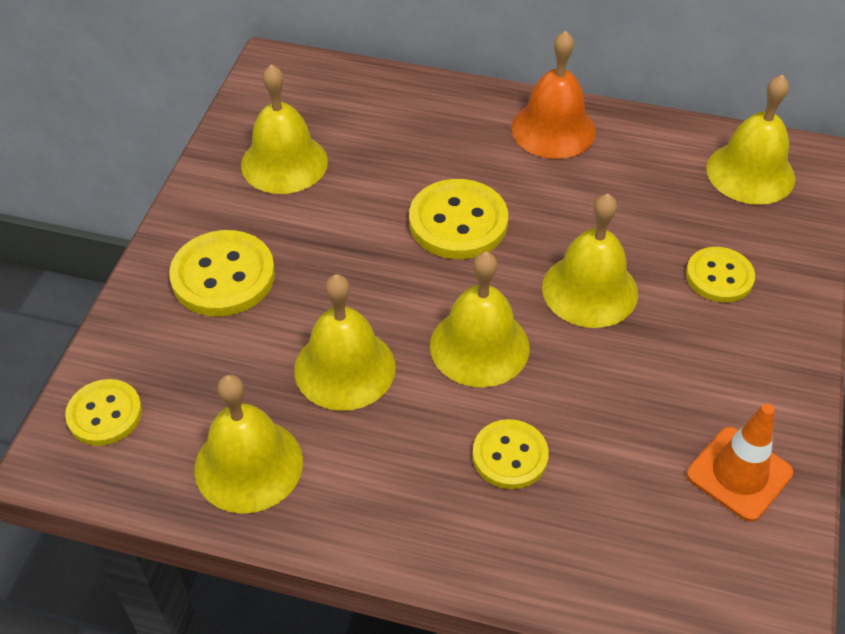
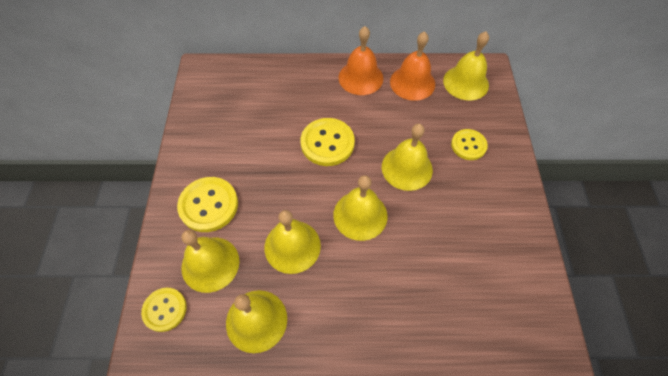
camera: 15 degrees left, 10 degrees up
(284, 163) = (223, 127): yellow bell -> yellow bell (210, 264)
(510, 456) = (395, 277): yellow button -> none
(647, 155) = (412, 82): none -> orange bell
(739, 474) = (512, 257): orange traffic cone -> none

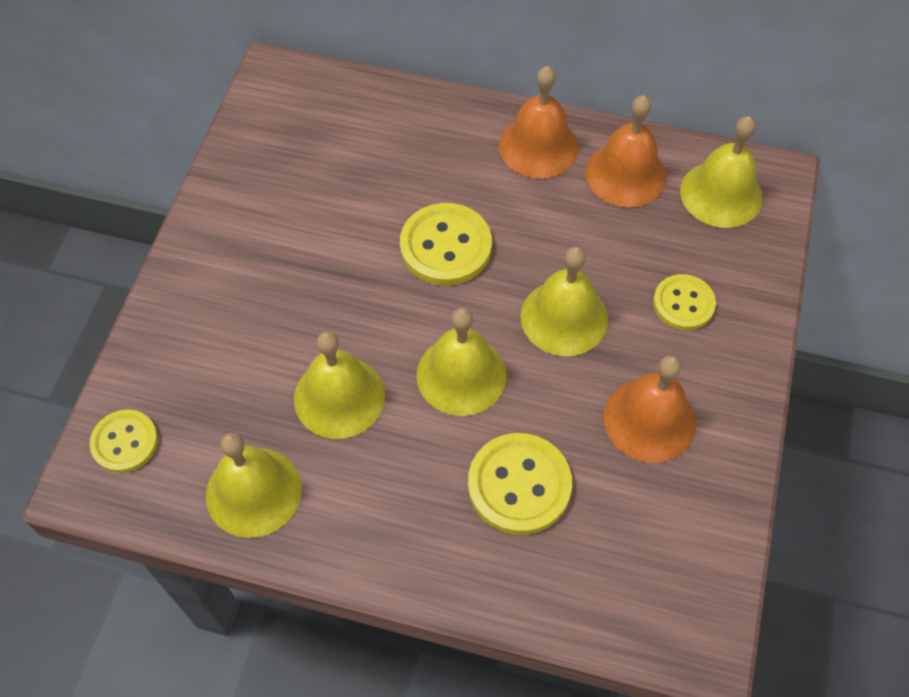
camera: 15 degrees right, 0 degrees up
(208, 205) = (228, 303): yellow button -> yellow button (519, 485)
(210, 264) = (208, 393): yellow bell -> none
(474, 215) = (649, 419): none -> orange bell

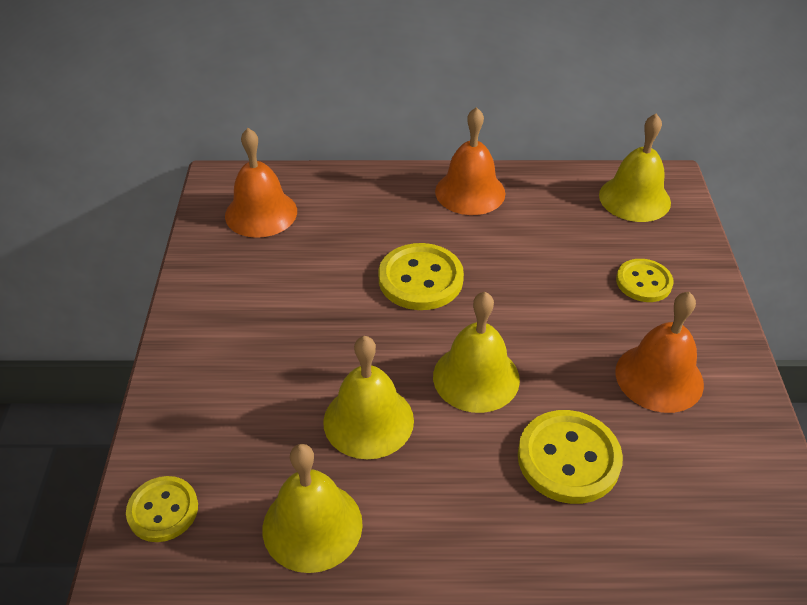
camera: 15 degrees left, 15 degrees down
(564, 317) = (547, 313): yellow bell -> none
(626, 174) = (551, 198): orange bell -> orange bell (261, 213)

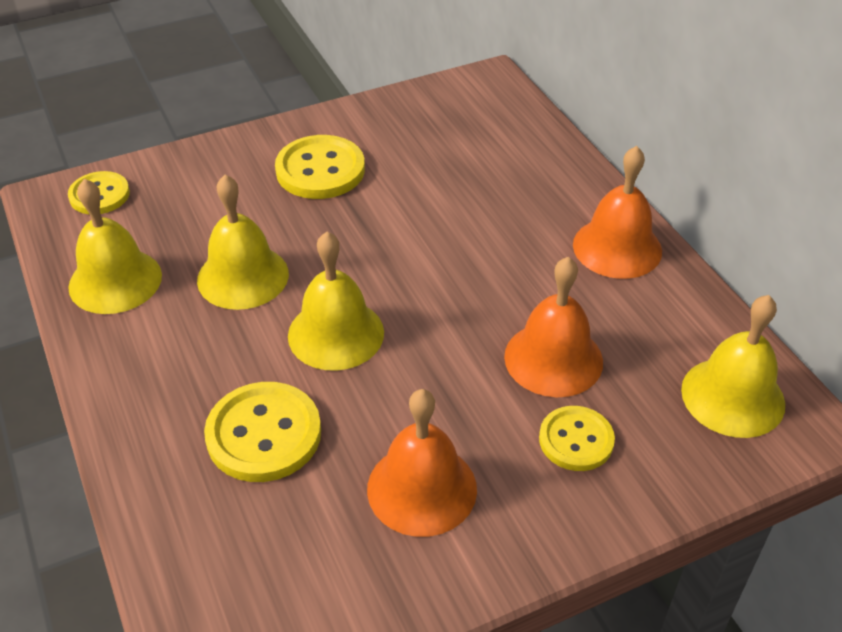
camera: 65 degrees right, 0 degrees up
(261, 213) = (464, 119): orange bell -> orange bell (553, 359)
(420, 279) = (448, 252): yellow button -> yellow button (320, 170)

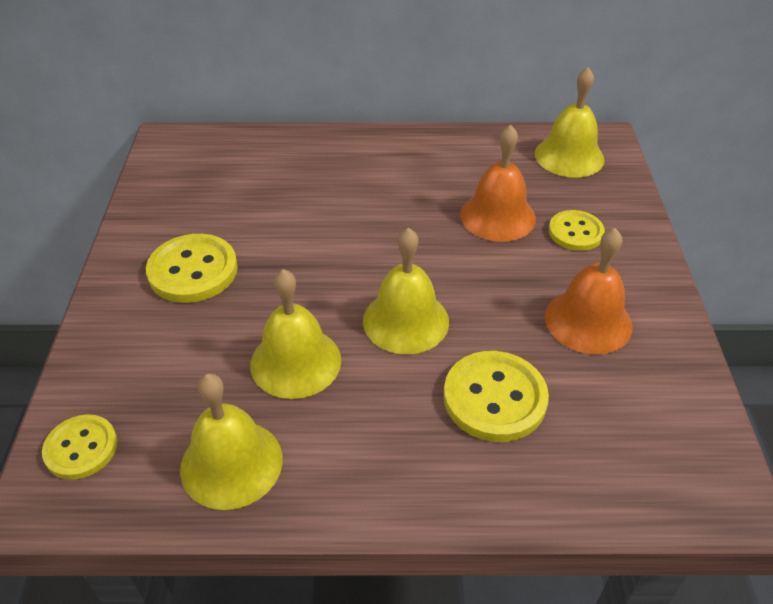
camera: 65 degrees left, 0 degrees up
(617, 247) = (409, 150): orange bell -> none

